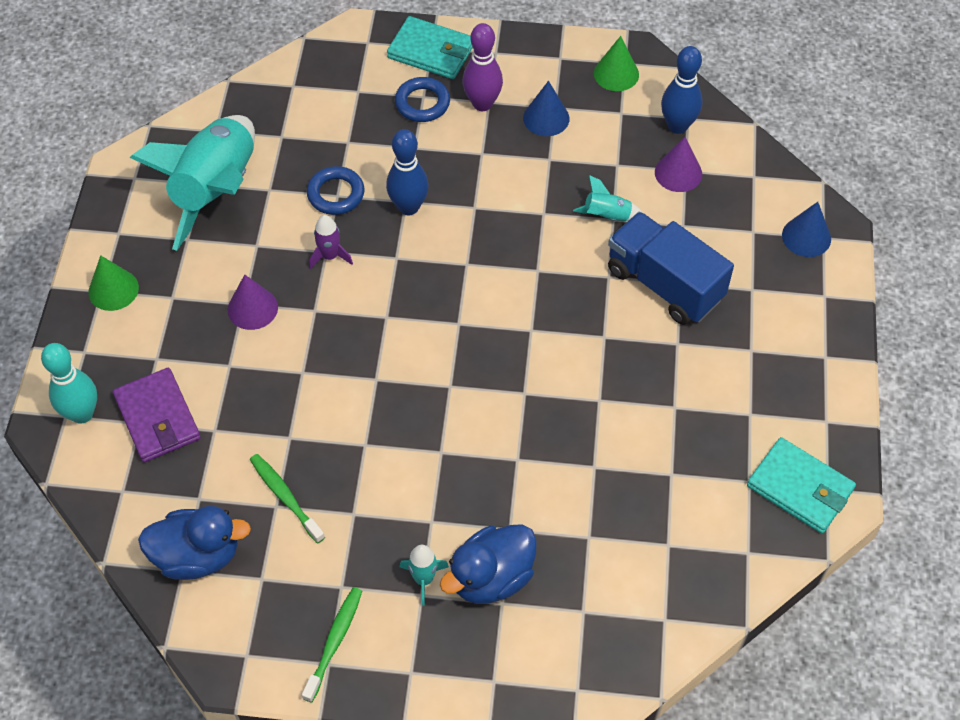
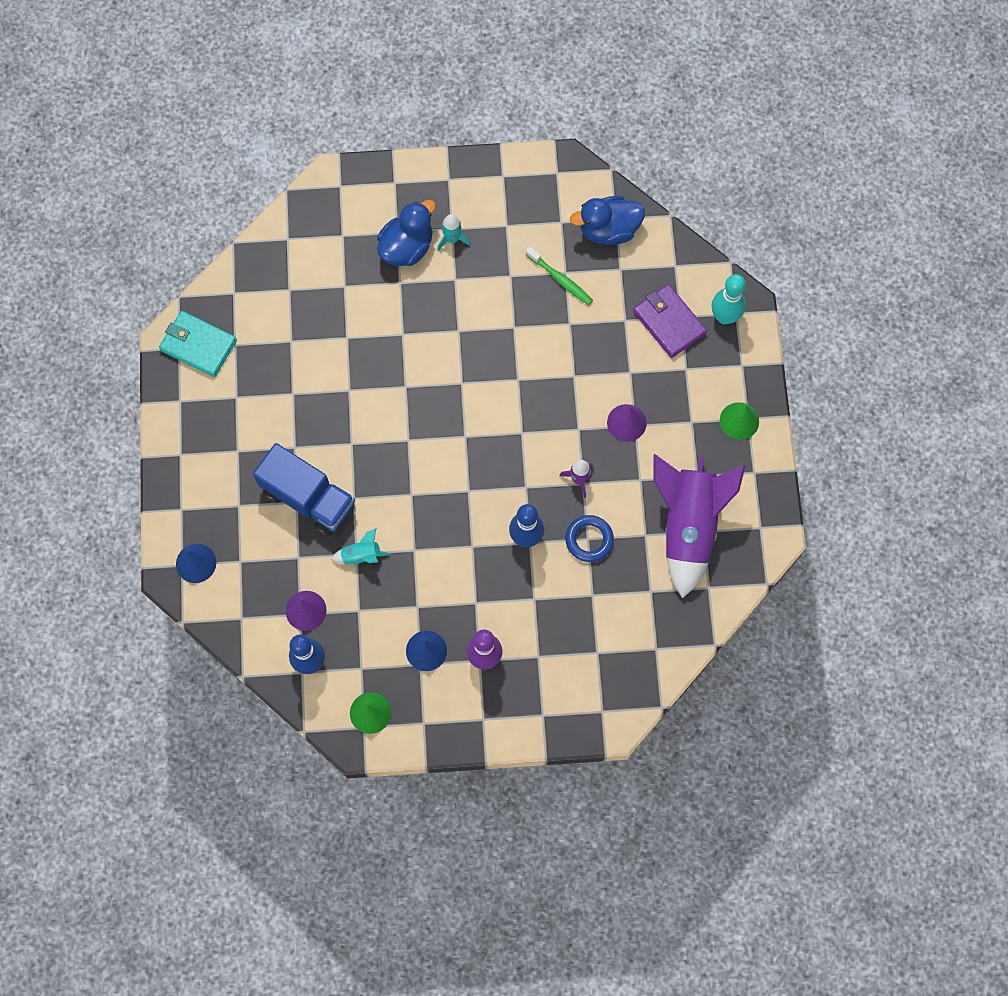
camera: 170 degrees right, 15 degrees up
(216, 191) = (688, 525): turquoise rocket -> purple rocket
(334, 642) = (502, 189): green toothbrush -> none
(422, 103) = (537, 648): blue ring -> none
(431, 51) = (541, 710): turquoise wallet -> none

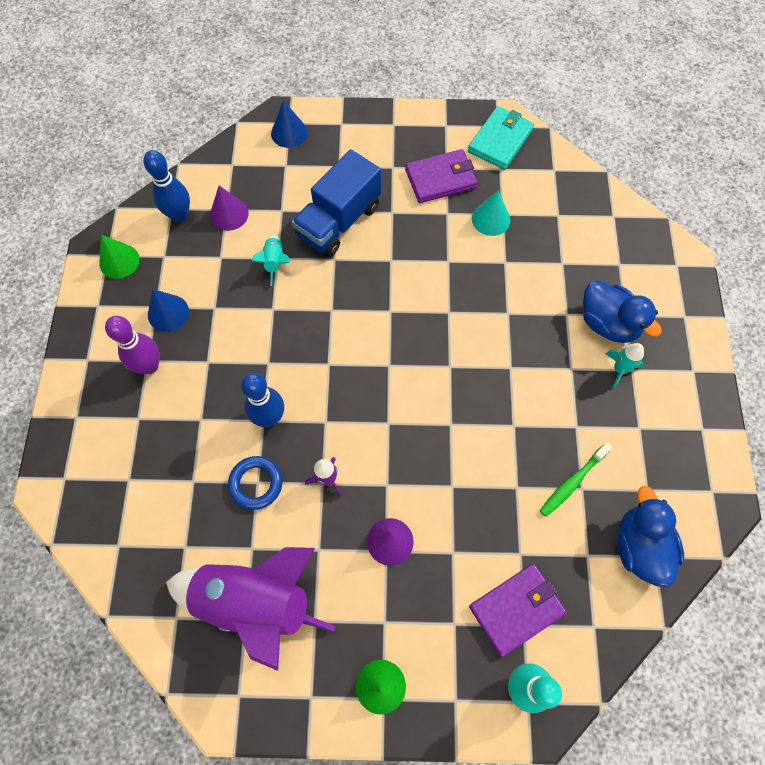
camera: 95 degrees right, 5 degrees down
(250, 402) = (441, 179): none -> purple wallet
(297, 352) = (491, 219): none -> turquoise cone

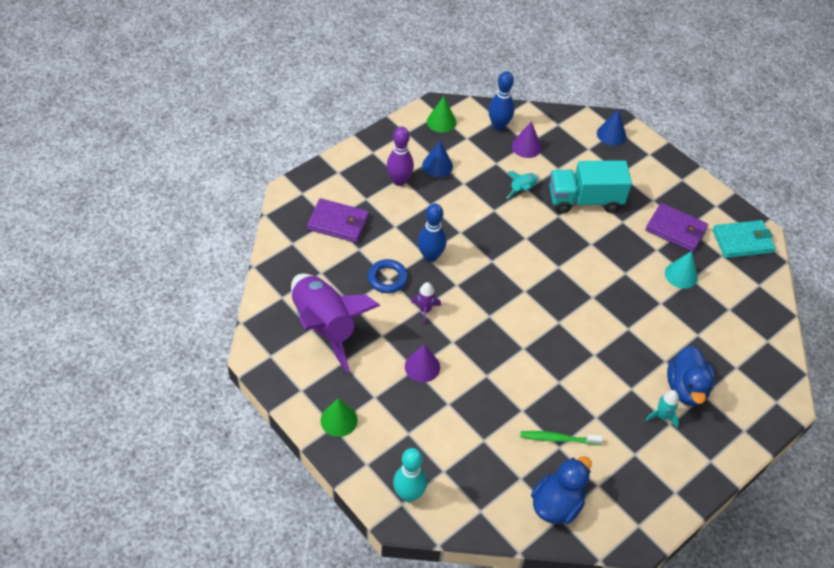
camera: 45 degrees right, 15 degrees down
(339, 221) = (584, 200): blue truck -> turquoise truck
(516, 609) = (449, 460): purple wallet -> purple wallet (338, 223)

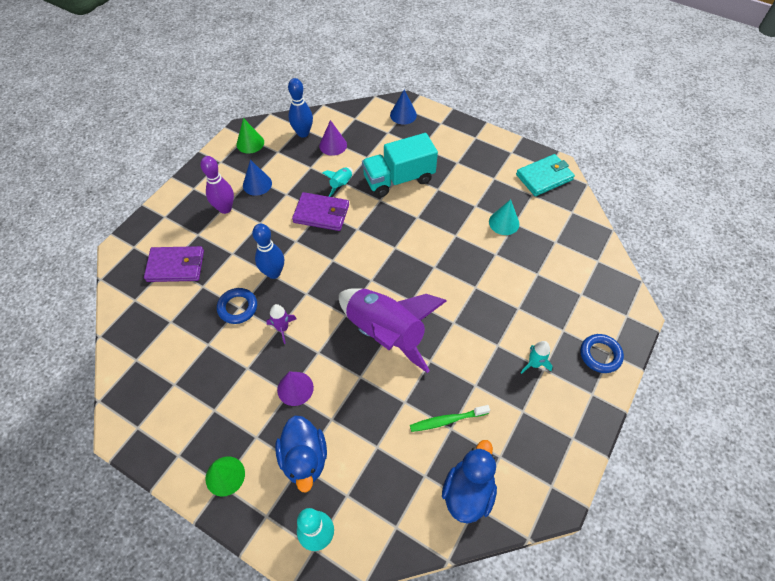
camera: 15 degrees left, 5 degrees up
(325, 326) = (187, 377): purple rocket -> purple rocket (385, 333)
(676, 230) = (485, 183): purple wallet -> purple wallet (321, 214)
(686, 388) = (545, 329): blue duck -> blue duck (304, 458)
(733, 429) = (600, 355): none -> blue ring

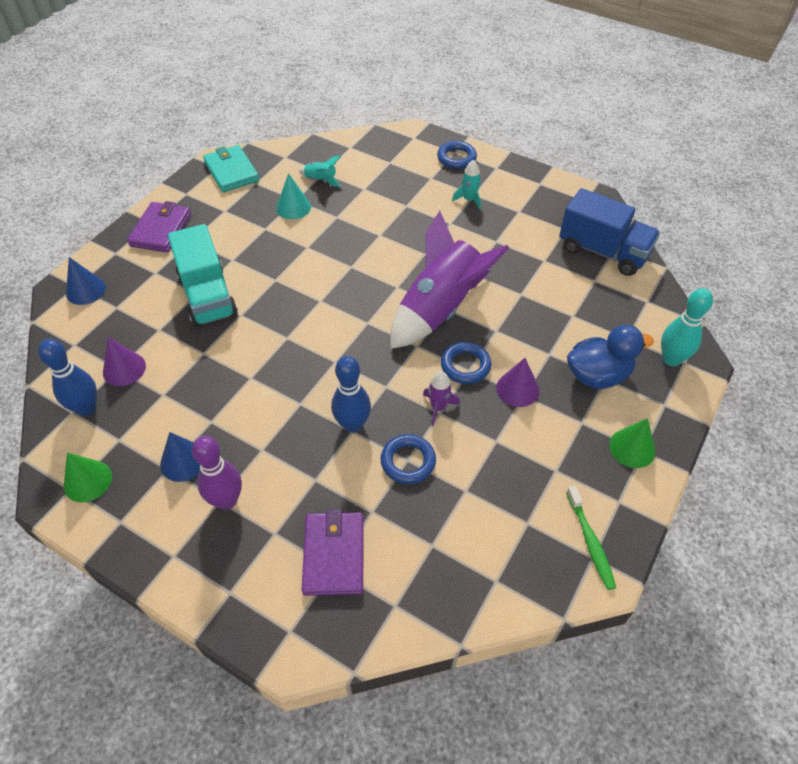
camera: 90 degrees left, 5 degrees down
(321, 214) = (255, 376): purple wallet -> purple wallet (161, 230)
(322, 350) = (465, 366): none -> blue ring
(341, 185) = (206, 356): turquoise rocket -> turquoise rocket (321, 180)
(447, 420) = (536, 262): green toothbrush -> green toothbrush (590, 541)
(468, 492) = (603, 251): blue duck -> blue truck

